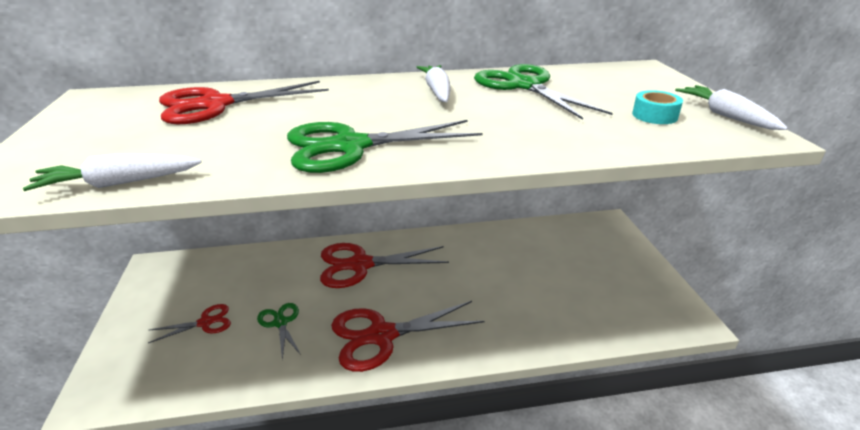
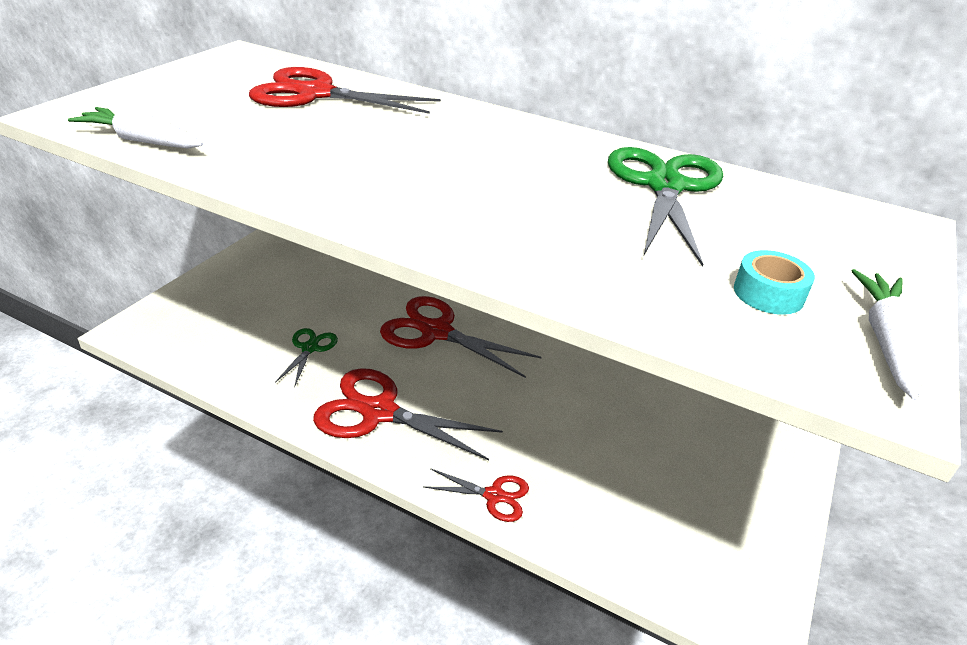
camera: 35 degrees right, 5 degrees up
(205, 322) = (256, 314): red scissors -> red scissors (494, 496)
(350, 146) = (353, 181): green scissors -> none
(437, 91) = (545, 154): white carrot -> none

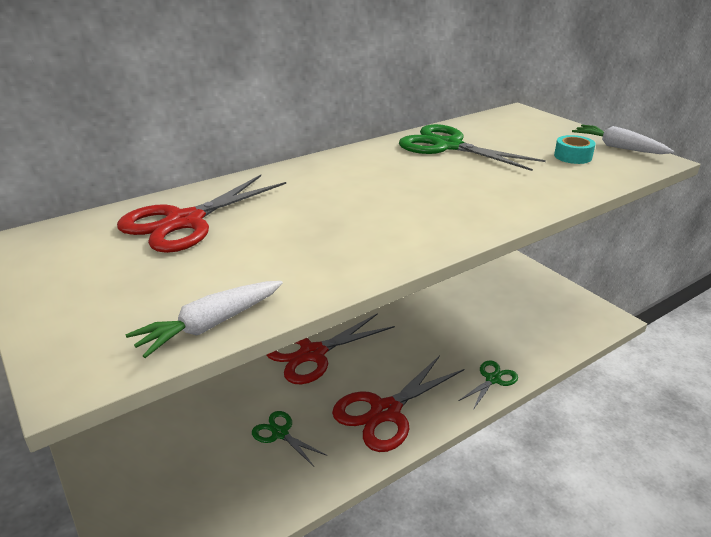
camera: 60 degrees left, 5 degrees down
(494, 496) = (492, 379): red scissors -> green scissors

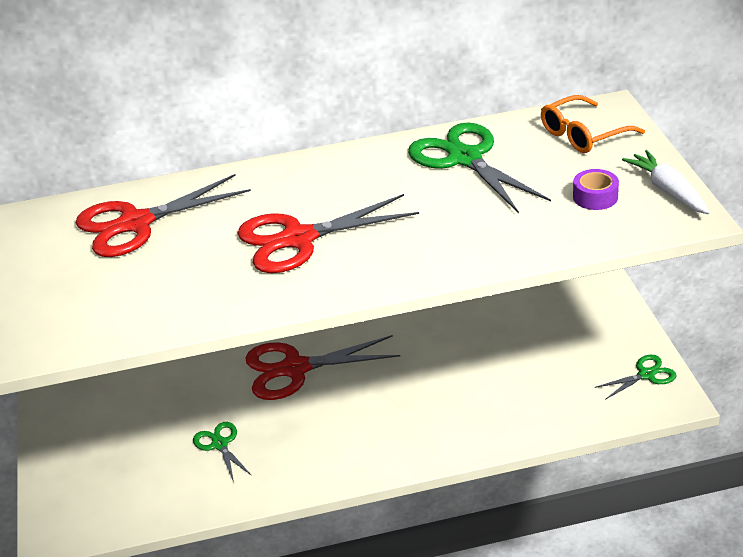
camera: 25 degrees right, 5 degrees up
(210, 325) = (101, 335): white carrot -> none
(385, 411) = (333, 447): red scissors -> red scissors (298, 239)
(492, 379) = (470, 440): green scissors -> green scissors (646, 375)
(519, 125) = (584, 134): none -> orange glasses
(572, 156) = (595, 197): turquoise tape -> purple tape

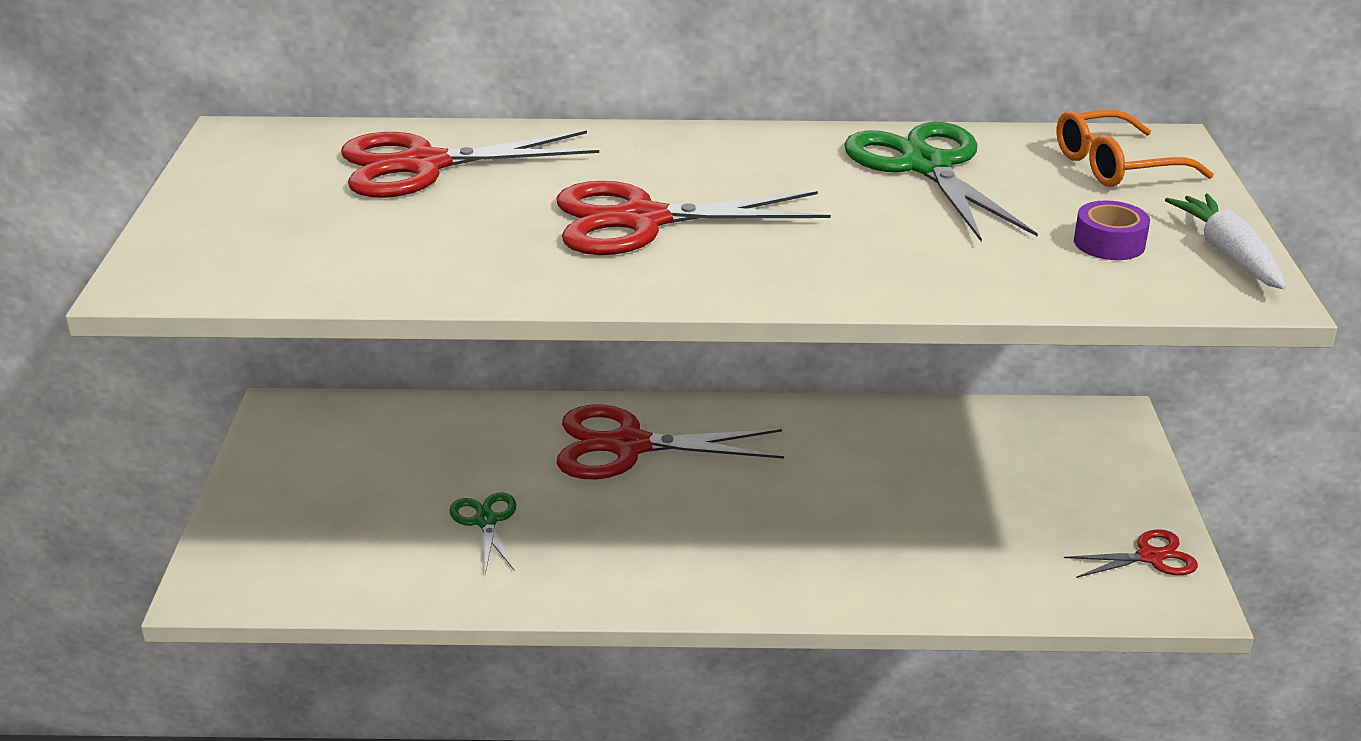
camera: 10 degrees right, 5 degrees down
(646, 375) = (1150, 557): green scissors -> red scissors

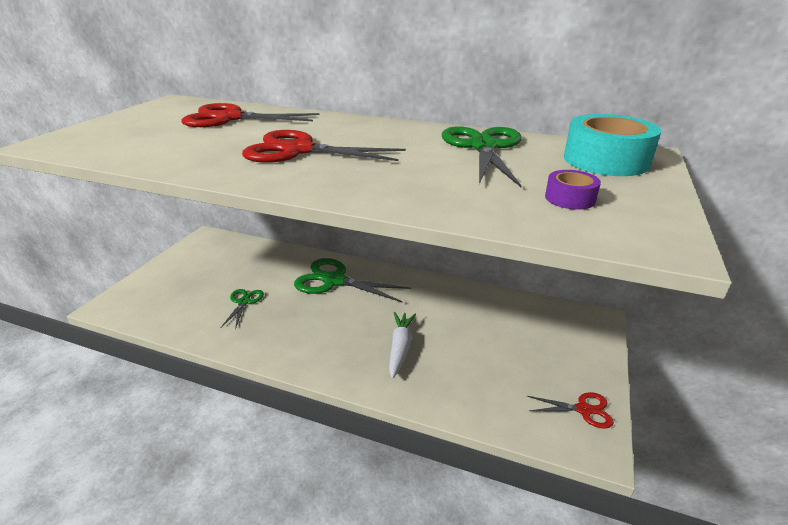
camera: 20 degrees right, 0 degrees up
(628, 446) = (334, 280): red scissors -> green scissors
(1117, 166) = (606, 160): orange glasses -> turquoise tape
(1228, 254) = (657, 217): white carrot -> white carrot (400, 348)

